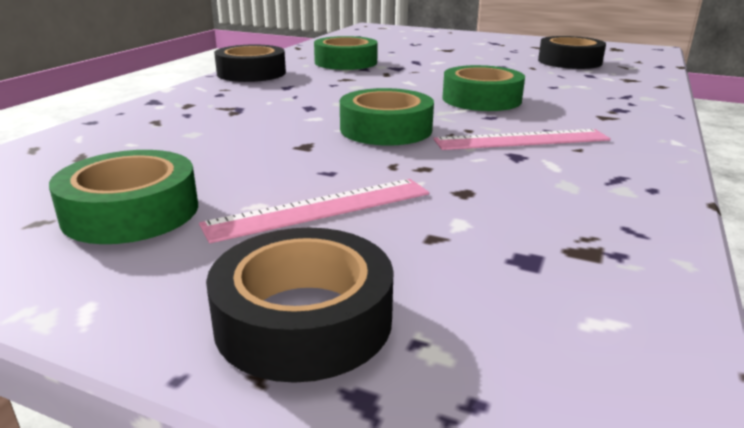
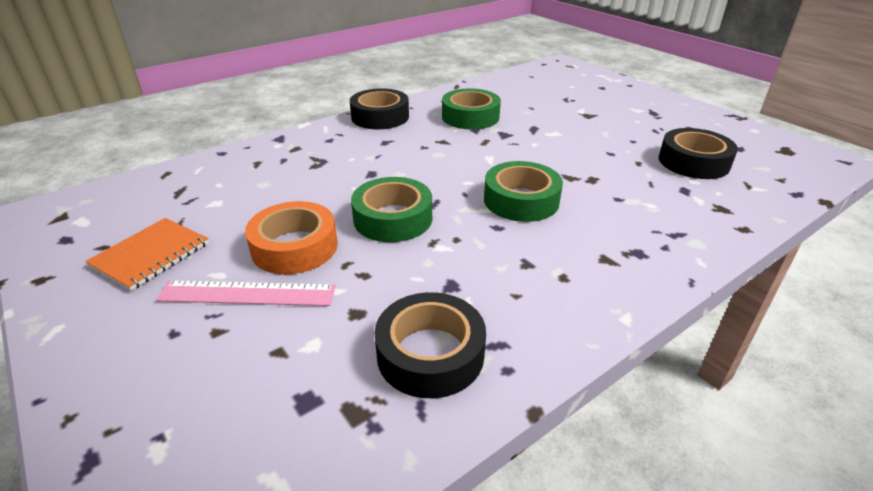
camera: 30 degrees right, 10 degrees up
(131, 211) = (151, 255): green tape -> orange notebook
(304, 319) = (129, 388): black tape -> black tape (430, 354)
(315, 166) = (294, 247): none -> orange tape
(522, 140) = (482, 267): pink ruler -> none

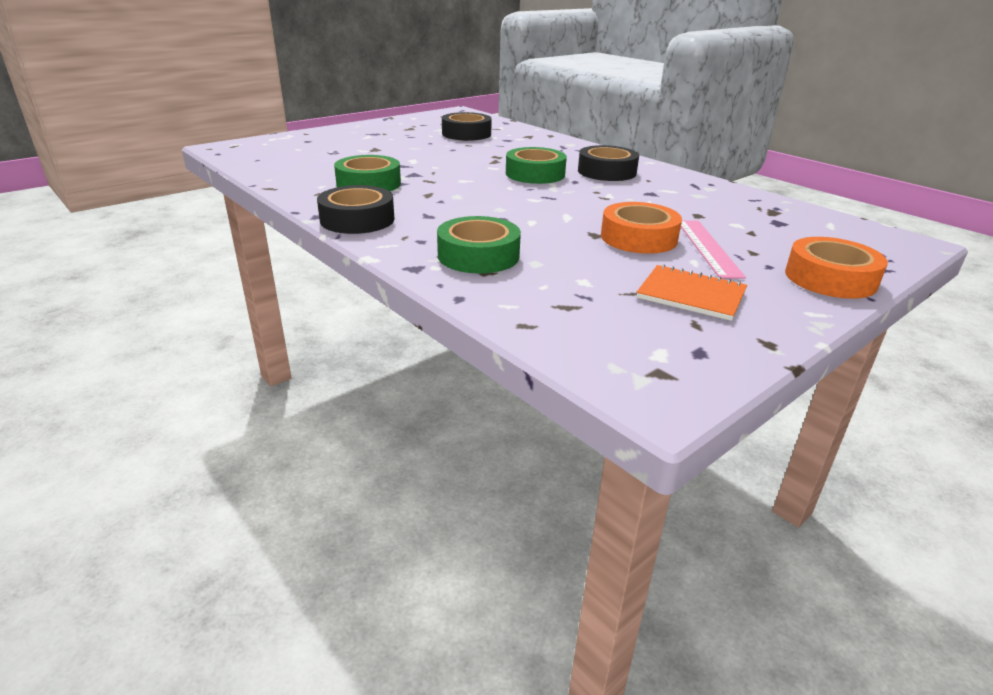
camera: 95 degrees left, 5 degrees down
(106, 380) = (830, 278): none -> orange tape
(393, 218) = (578, 209): green tape -> green tape (478, 255)
(430, 354) = (715, 197): black tape -> black tape (606, 172)

